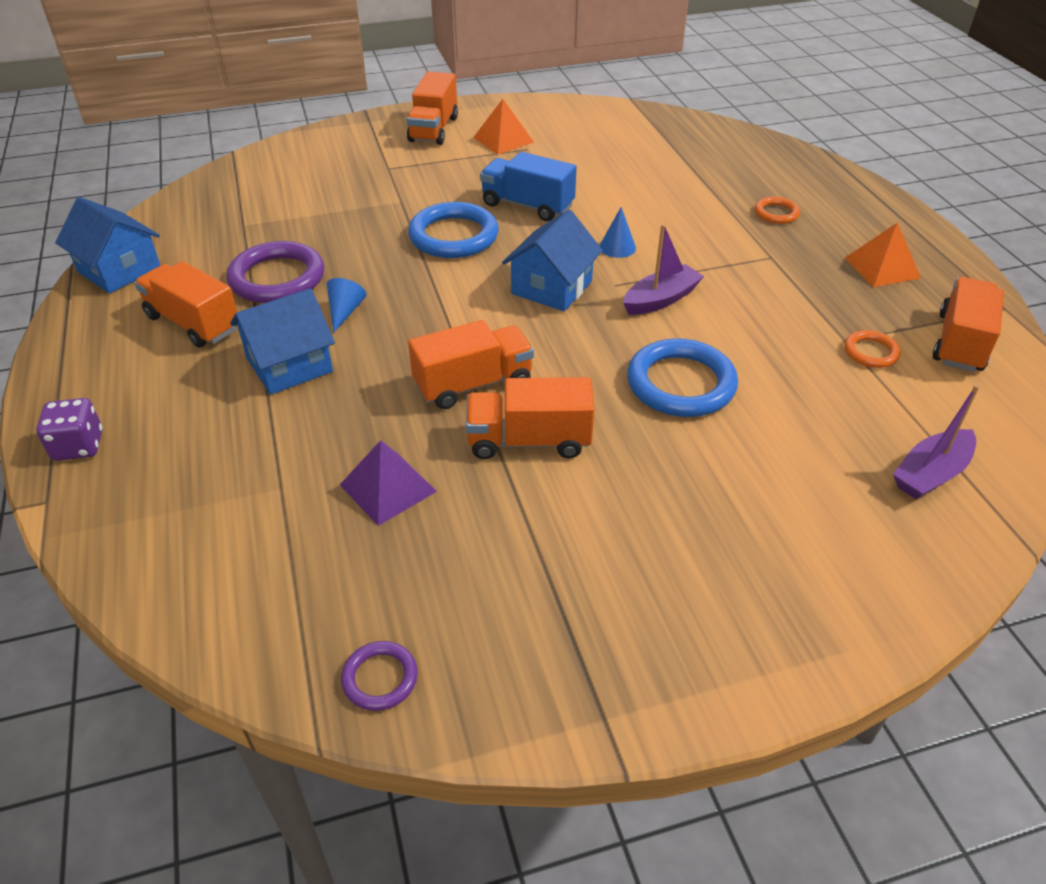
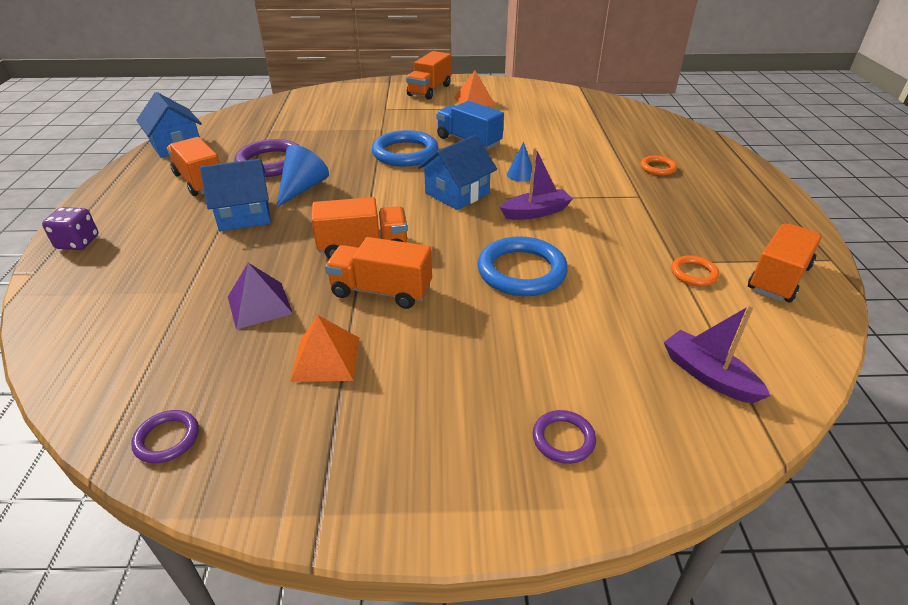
camera: 15 degrees right, 5 degrees down
(345, 312) = (302, 188): blue cone -> blue cone, size x1.61
(816, 577) = (563, 439): none -> purple ring
(882, 267) = (730, 215): orange pyramid -> orange pyramid (326, 358)
(930, 474) = (708, 375): purple boat -> purple boat turned 75 degrees clockwise

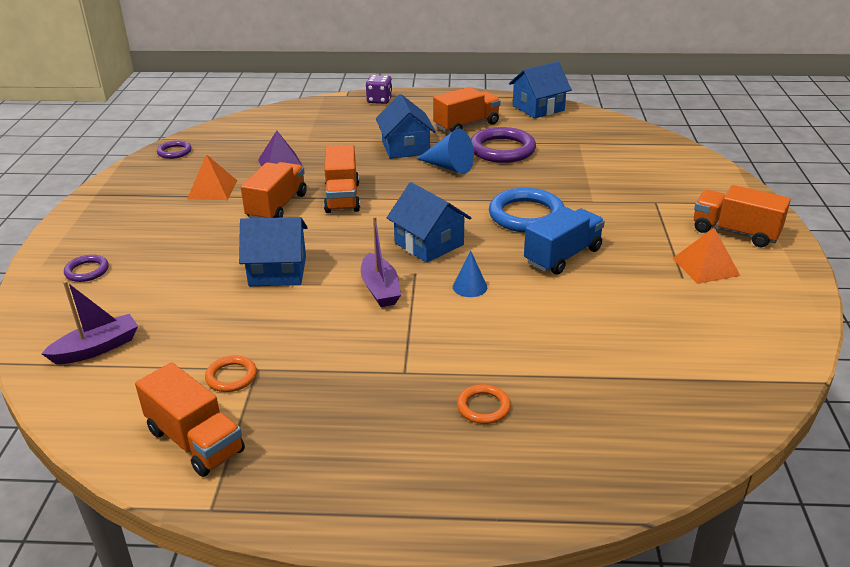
camera: 95 degrees right, 5 degrees down
(521, 271) = (278, 271): blue ring -> blue house

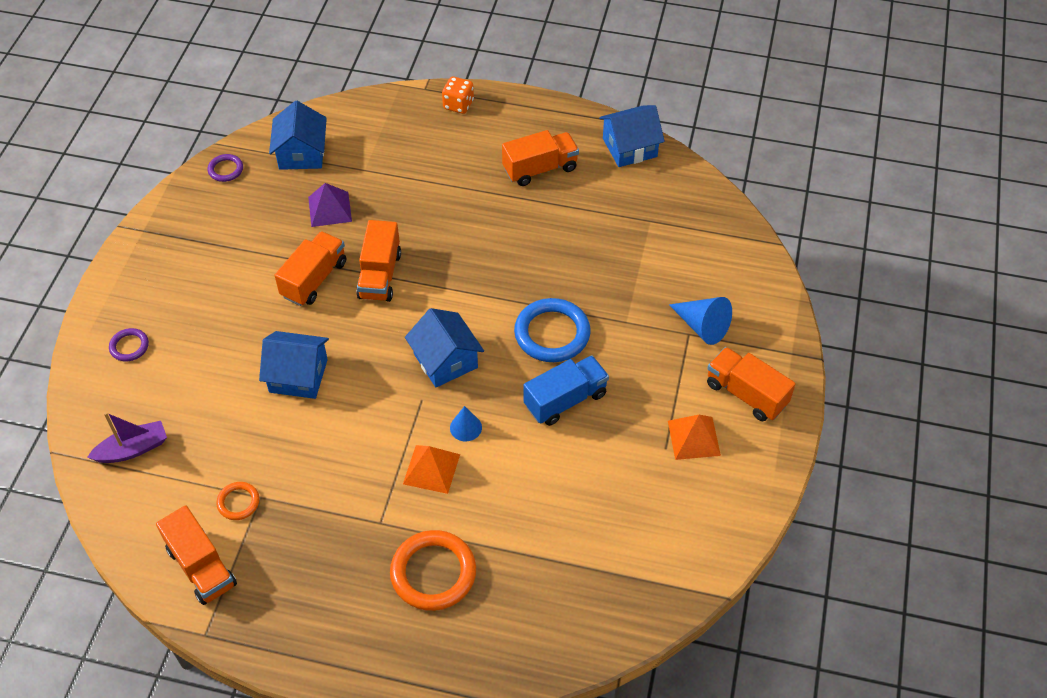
camera: 10 degrees right, 20 degrees up
(212, 189) = (256, 241): orange pyramid -> orange pyramid (431, 469)
(379, 100) = (458, 105): purple dice -> orange dice
(380, 289) = (385, 416): purple boat -> none
(405, 148) = (464, 200): blue house -> blue house (301, 153)
(449, 167) = (499, 241): blue cone -> blue cone (702, 326)
(483, 407) = (433, 573): orange ring -> orange ring, size x1.95
(502, 150) = (564, 220): purple ring -> none

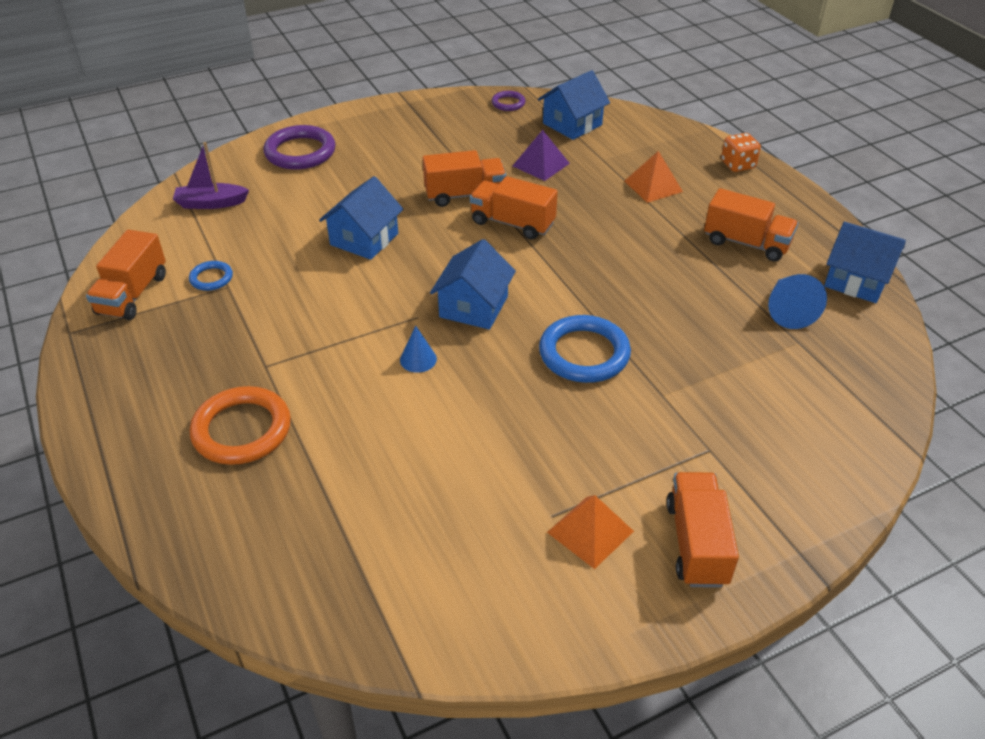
camera: 50 degrees right, 10 degrees down
(129, 346) = (300, 152): purple ring -> purple ring, size x1.95
(133, 449) = (211, 203): purple boat -> purple boat turned 150 degrees clockwise
(238, 502) = (211, 278): orange ring -> blue ring
(298, 376) = (364, 239): blue house -> blue house turned 60 degrees clockwise
(380, 275) = (512, 223): orange truck -> orange truck turned 60 degrees clockwise
(431, 469) = (352, 364): orange pyramid -> orange pyramid (653, 186)
(565, 400) = (522, 406): blue truck -> none
(702, 326) = (732, 454): blue cone -> blue cone (788, 310)

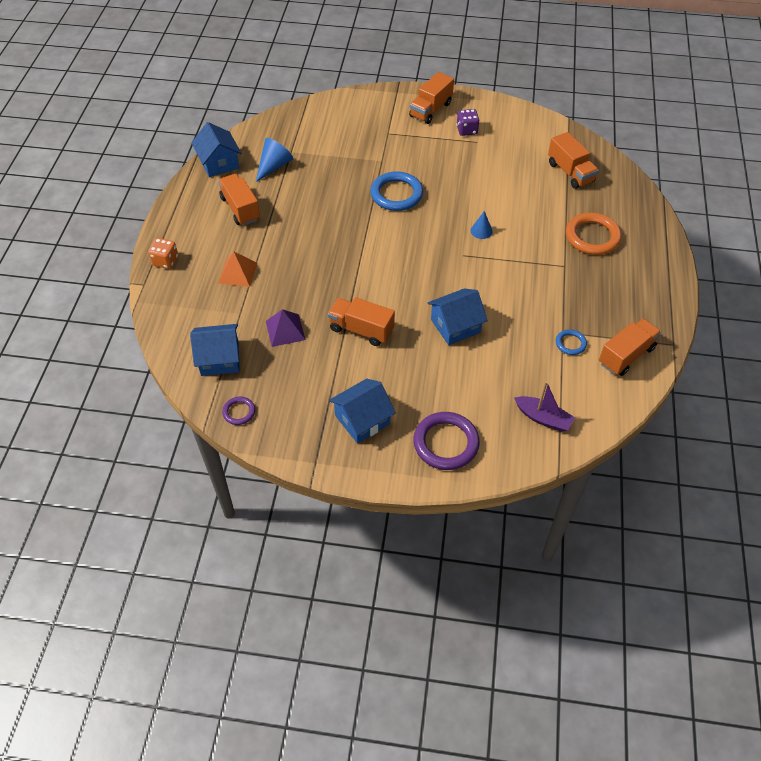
camera: 145 degrees left, 10 degrees up
(473, 307) = (428, 245): blue house -> blue house (362, 420)
(512, 223) = (353, 290): orange truck -> orange truck (570, 172)
(590, 531) = (467, 130): orange pyramid -> purple dice

